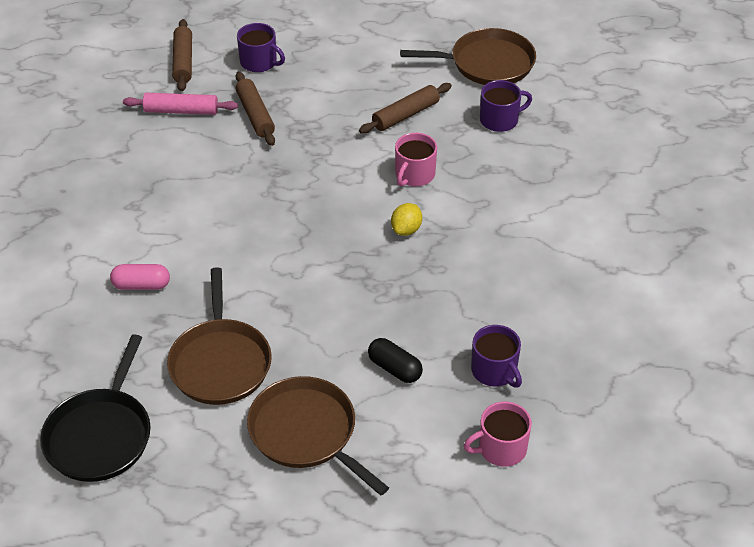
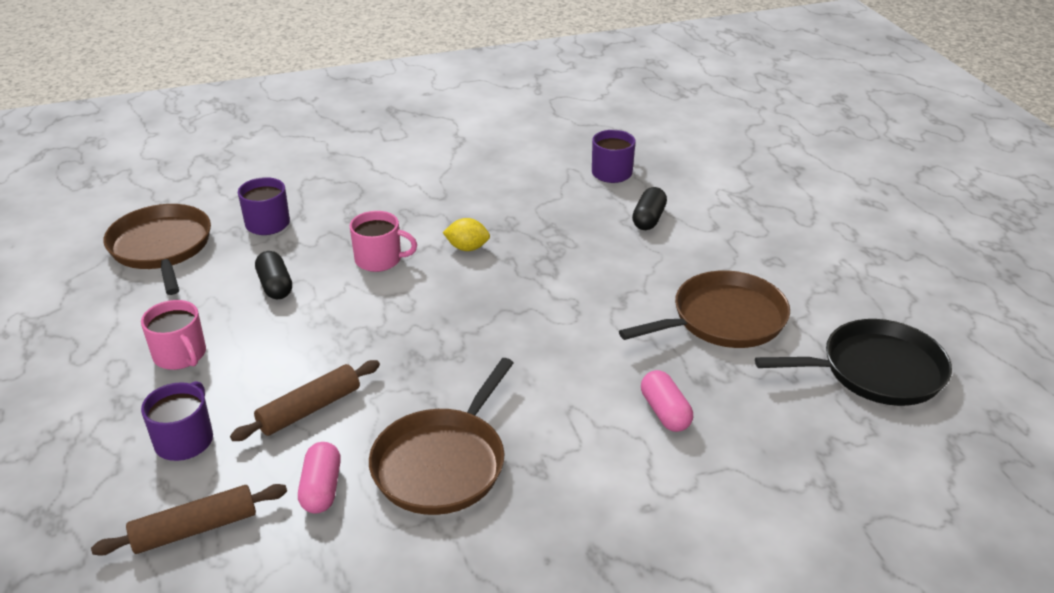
camera: 110 degrees left, 10 degrees down
(181, 111) = (321, 489): pink rolling pin -> pink capsule
(307, 433) = (756, 248): brown pan -> brown pan (442, 463)
(405, 115) = (275, 286): brown rolling pin -> black capsule
(501, 448) = (687, 158): pink mug -> pink mug (180, 355)

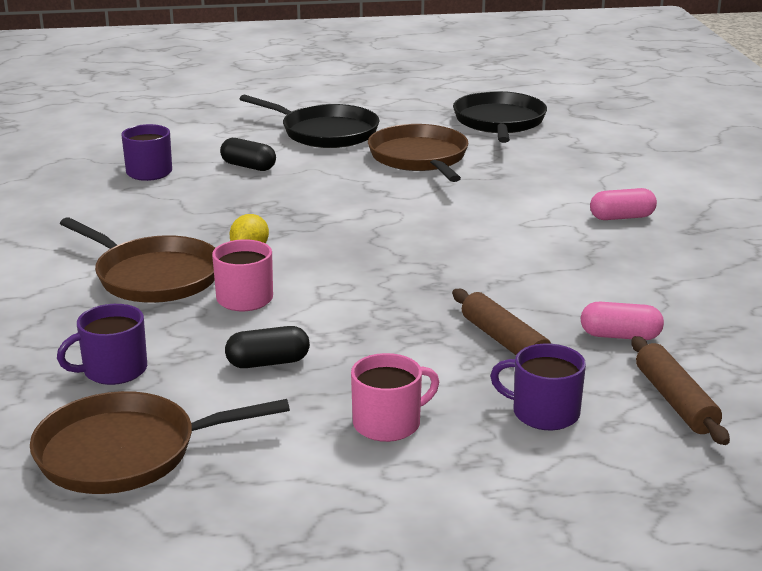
camera: 80 degrees left, 10 degrees down
(442, 463) = (588, 280): brown pan -> brown pan (153, 276)
(665, 412) = (534, 191): pink capsule -> pink capsule (622, 217)
(762, 249) = (325, 132): none -> black pan

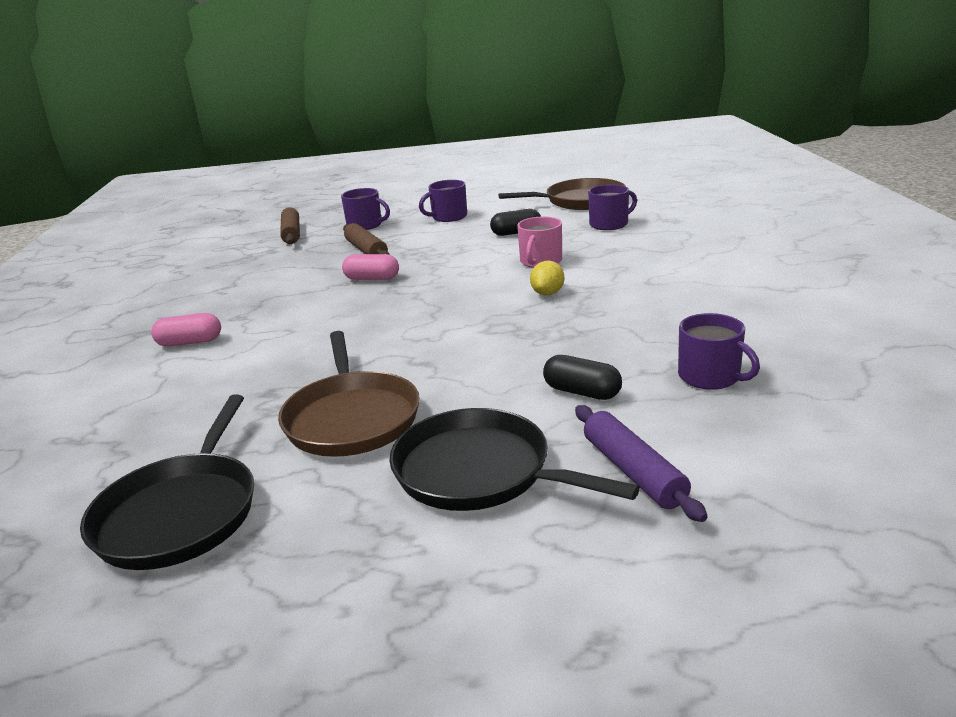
camera: 175 degrees left, 0 degrees up
(153, 276) = (620, 270): brown pan -> none
(234, 130) = (633, 472): none -> purple rolling pin
(389, 423) = (448, 217): pink mug -> purple mug
(620, 336) = (291, 257): pink capsule -> pink capsule (372, 278)

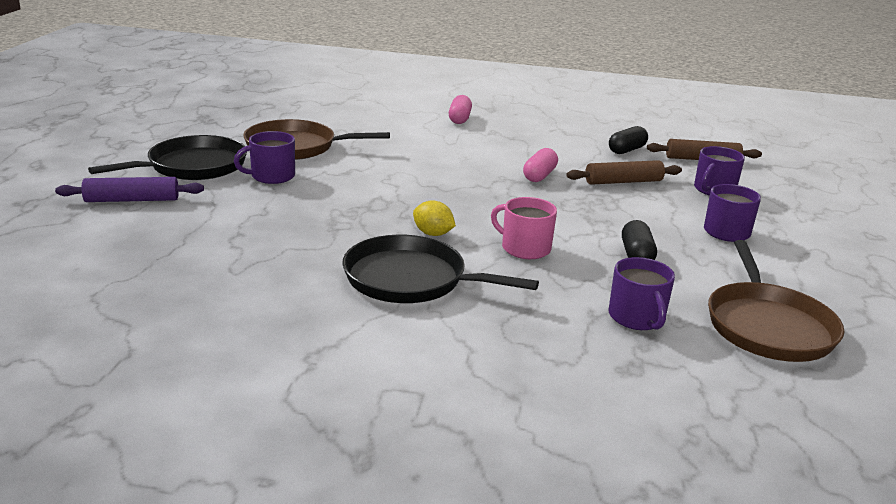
camera: 100 degrees right, 0 degrees up
(181, 513) = (251, 112): black pan -> black pan (411, 279)
(582, 392) = (239, 207): black capsule -> black capsule (626, 150)
(710, 377) = (197, 254): purple mug -> purple mug (271, 176)

